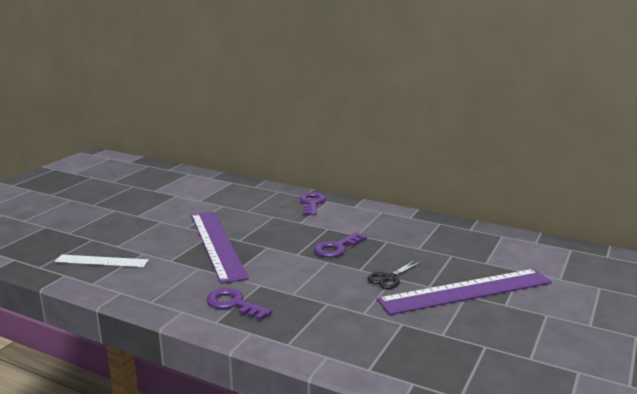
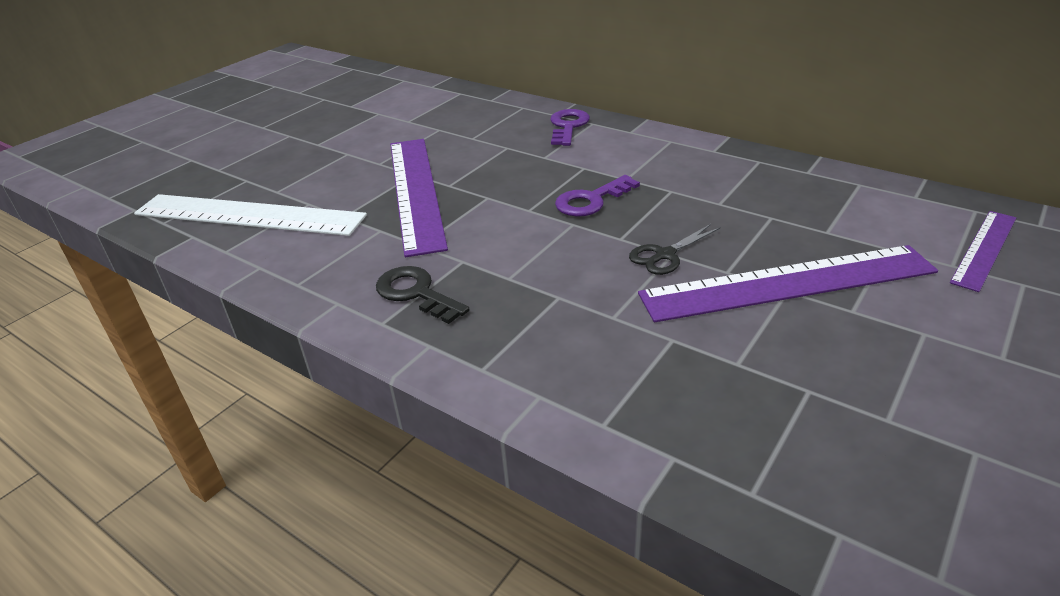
camera: 10 degrees right, 15 degrees up
(101, 261) = (248, 215): white ruler -> white ruler, size x1.82
(234, 304) = (416, 293): purple key -> black key
(576, 270) = (984, 249): none -> purple ruler

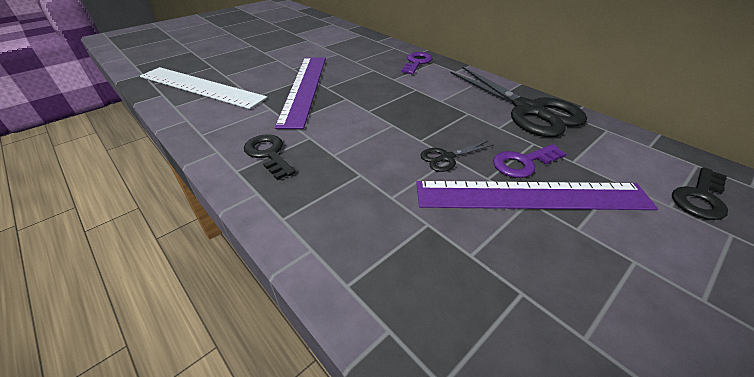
camera: 10 degrees right, 5 degrees up
(591, 200) = (412, 111): purple key -> purple key (523, 163)
(750, 173) = (528, 110): none -> black scissors
(984, 249) = (700, 197): purple ruler -> black key

